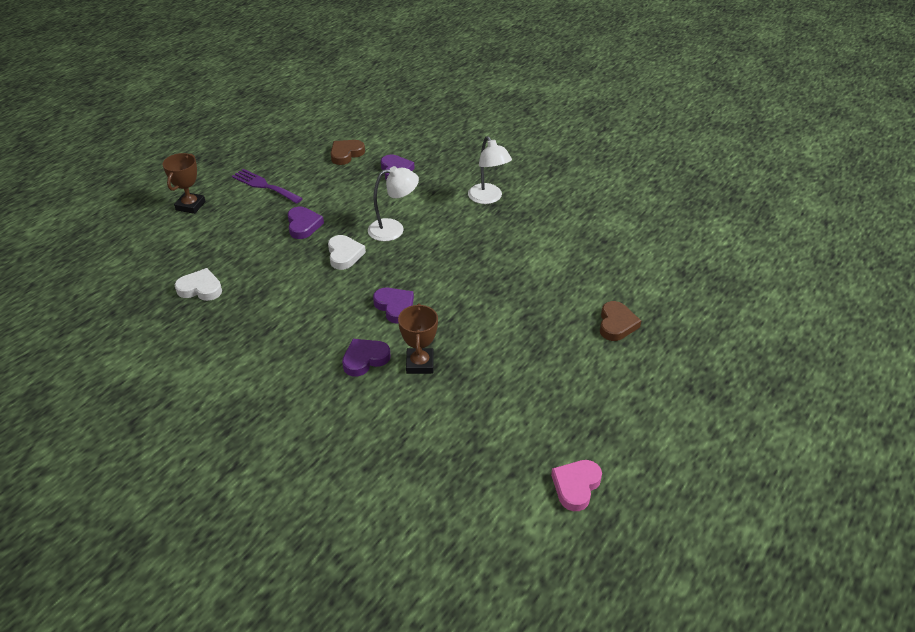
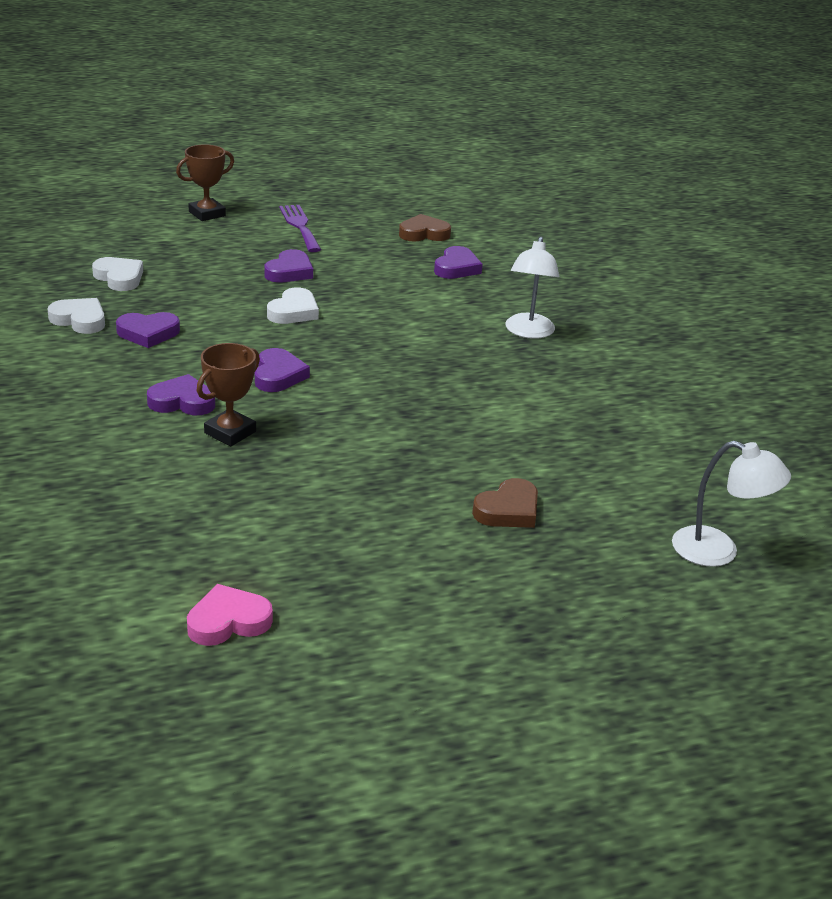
camera: 35 degrees right, 10 degrees down
(219, 336) = (79, 320): none -> white heart
(277, 321) = (148, 333): none -> purple heart
(394, 229) = (378, 313): white lamp -> white lamp (718, 551)

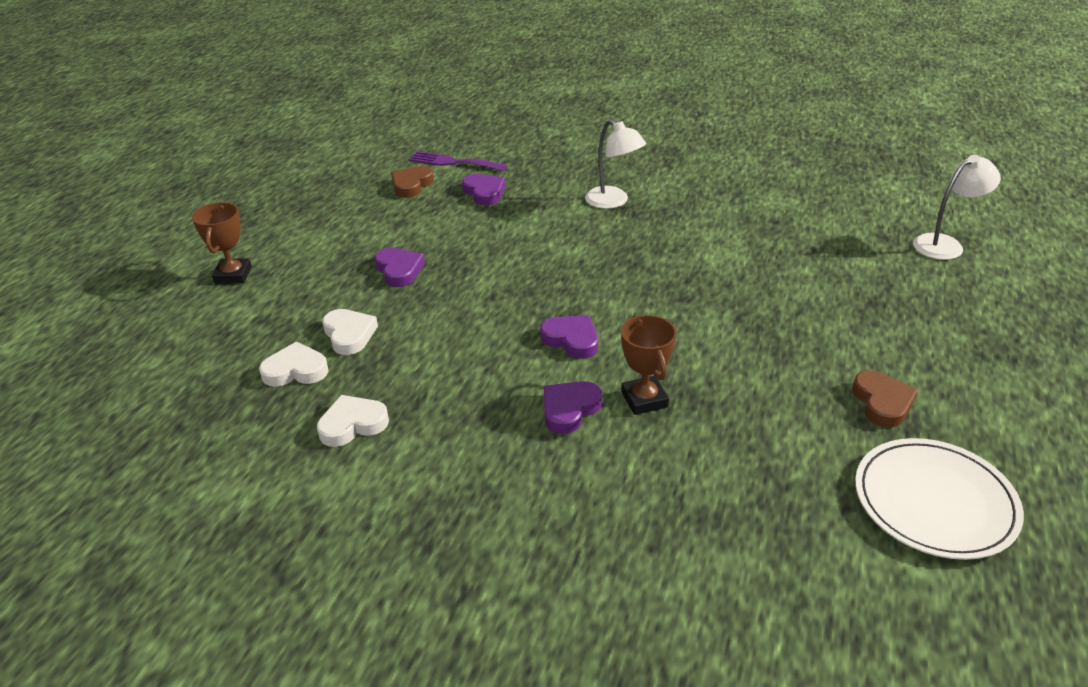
camera: 50 degrees left, 5 degrees up
(148, 333) = (425, 388): purple heart -> none
(228, 621) = (934, 501): pink heart -> white plate
(293, 311) = (471, 293): white heart -> white heart (349, 335)
(300, 226) = (323, 236): purple fork -> purple fork (453, 162)
(508, 510) = (850, 305): brown heart -> brown heart (882, 403)

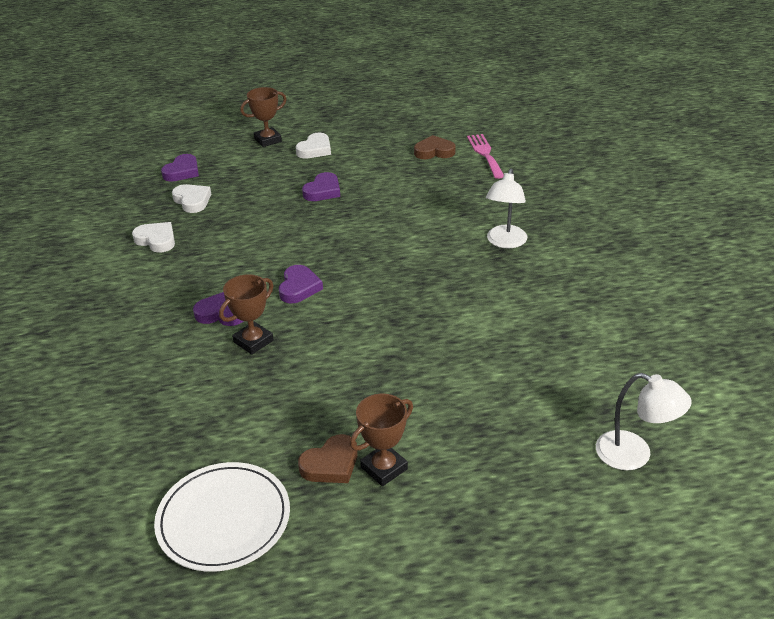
camera: 60 degrees right, 0 degrees up
(349, 335) = (239, 203): white heart -> white heart (315, 149)
(453, 162) = (485, 154): purple fork -> pink fork
(484, 192) = (455, 183): purple heart -> purple heart (182, 171)
(903, 372) = (384, 468): none -> brown trophy

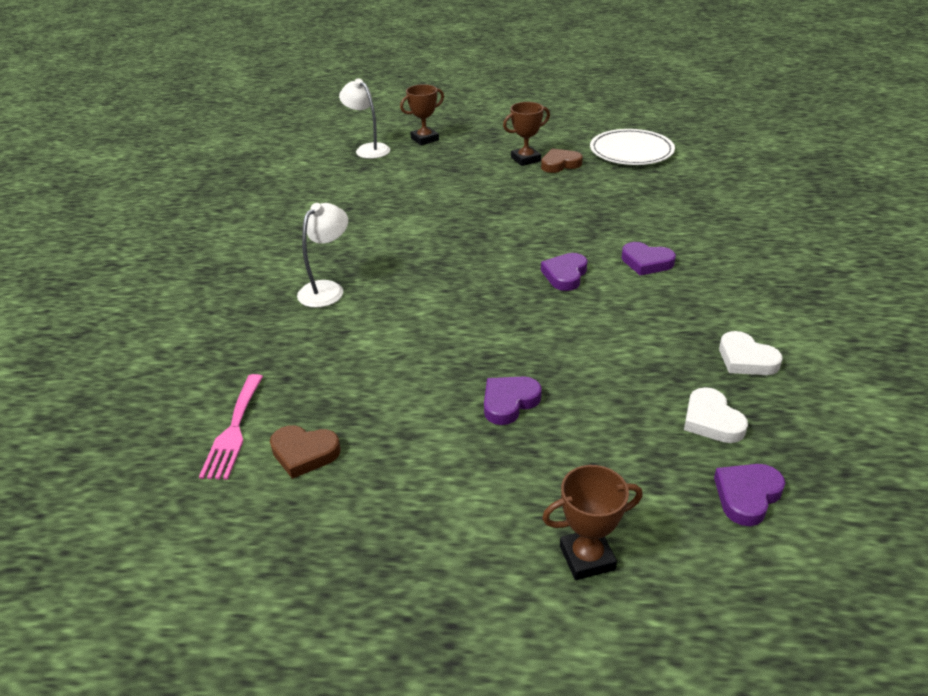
camera: 165 degrees left, 0 degrees up
(253, 341) = (613, 236): brown trophy -> brown trophy (424, 139)
(315, 149) = (500, 505): white heart -> none

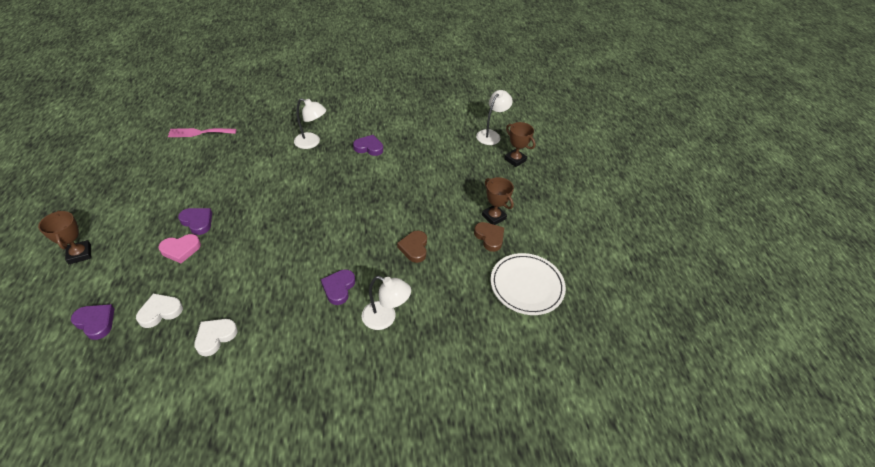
camera: 75 degrees right, 10 degrees up
(304, 453) = (178, 156): brown heart -> brown heart (414, 248)
(565, 275) = (323, 243): purple heart -> purple heart (369, 147)
(576, 414) = (181, 249): none -> pink heart
(689, 231) = (385, 318): none -> white lamp

